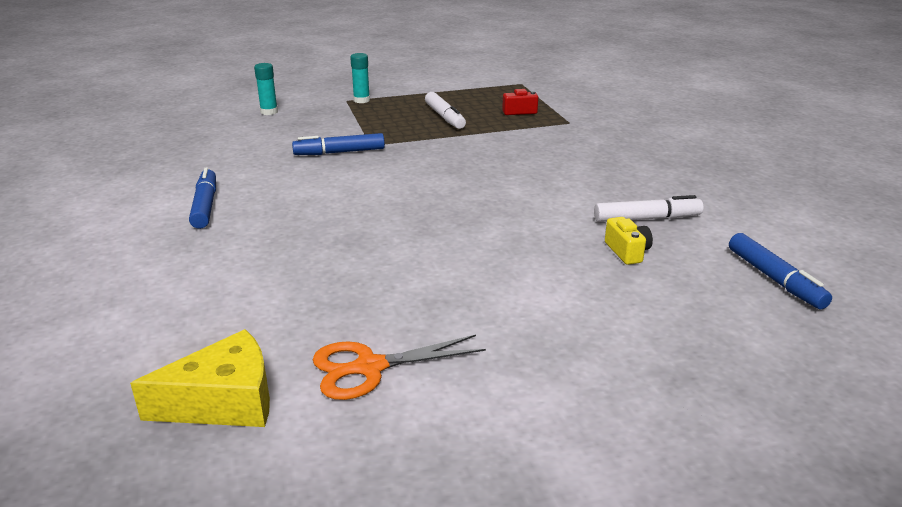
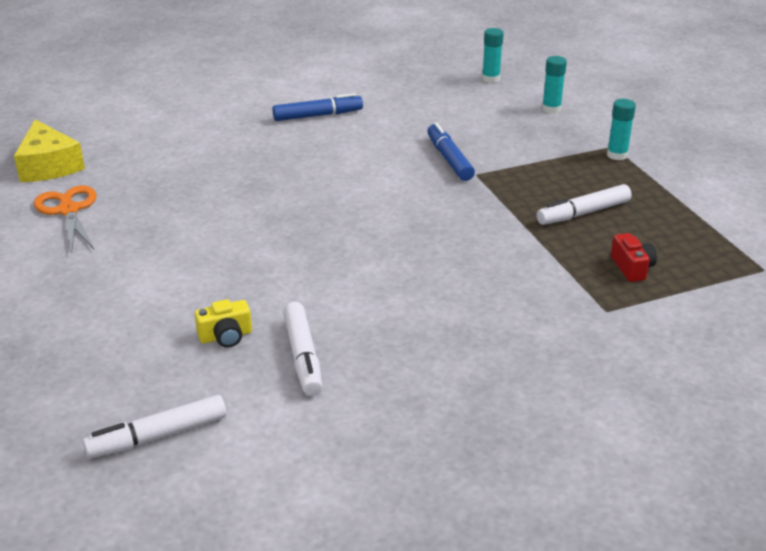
camera: 85 degrees right, 5 degrees up
(188, 127) = (490, 79): none -> turquoise glue stick
(774, 279) = (158, 436): blue marker -> white marker

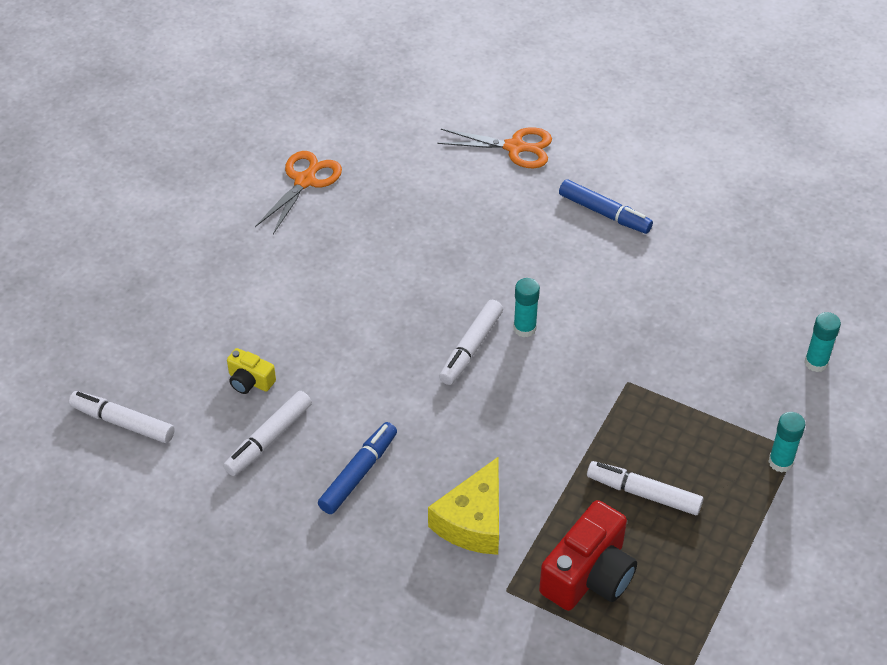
camera: 50 degrees right, 15 degrees up
(48, 166) = (347, 122): yellow cheese -> yellow cheese (473, 521)
(203, 117) = (515, 147): none -> orange scissors
(354, 218) = (470, 348): none -> white marker
(449, 159) = (632, 347): blue marker -> blue marker (359, 473)
(490, 79) = (823, 282): turquoise glue stick -> turquoise glue stick (524, 328)
(632, 268) = (589, 575): red camera -> red camera, size x1.93

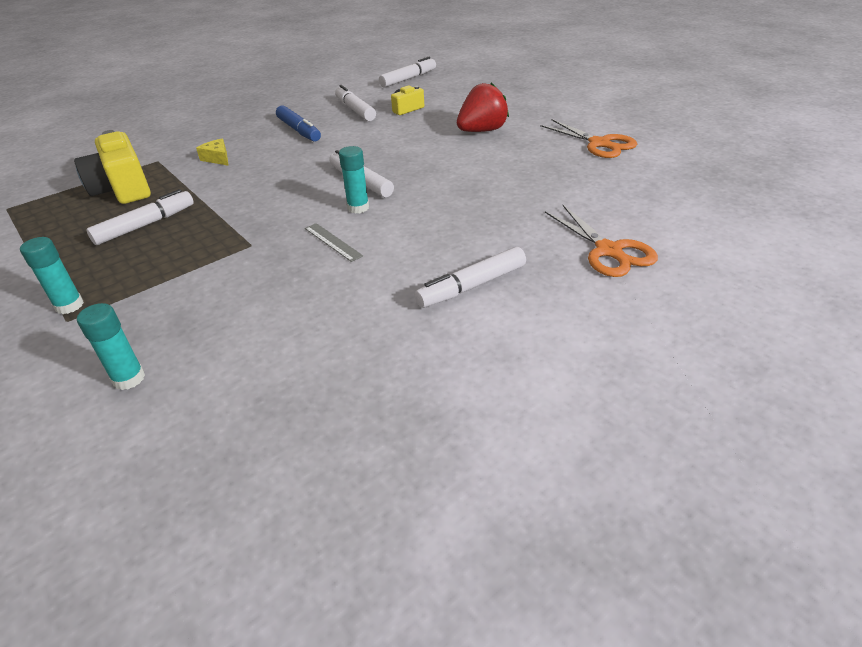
camera: 115 degrees right, 10 degrees down
(300, 283) = (482, 131): none -> red strawberry
(473, 521) = (217, 158): yellow cheese -> yellow cheese, size x0.52
(515, 147) = (609, 251): orange scissors -> orange scissors turned 60 degrees counterclockwise
(589, 575) = (123, 189): red camera -> yellow camera
(591, 322) = (333, 242): none -> grey ruler
(604, 213) = (471, 286): blue marker -> white marker

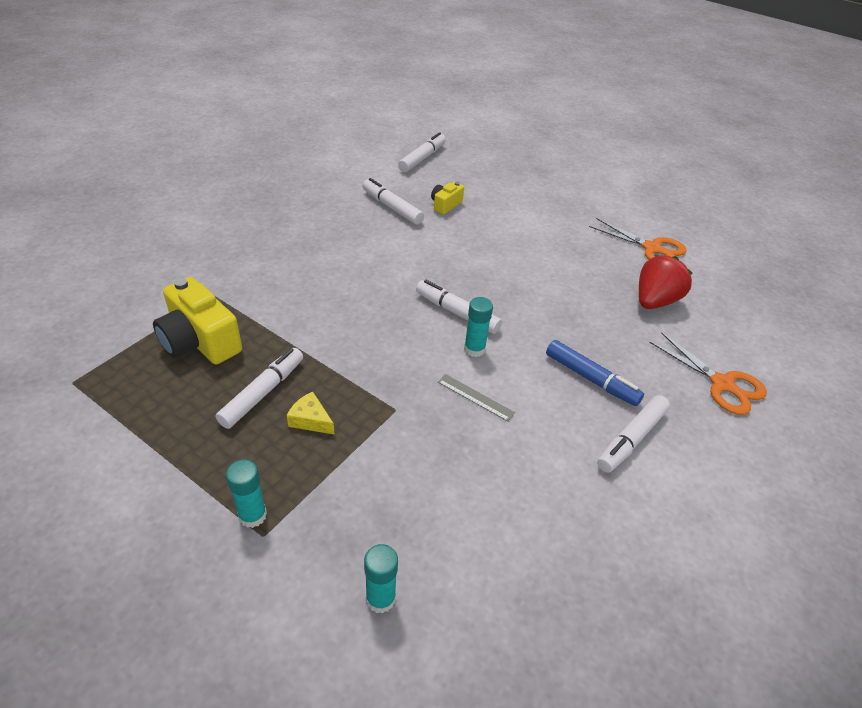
camera: 20 degrees left, 5 degrees up
(217, 158) = (282, 287): yellow cheese -> yellow cheese (311, 420)
(299, 130) = (348, 241): blue marker -> blue marker (591, 379)
(482, 131) = (537, 235): red strawberry -> red strawberry (655, 301)

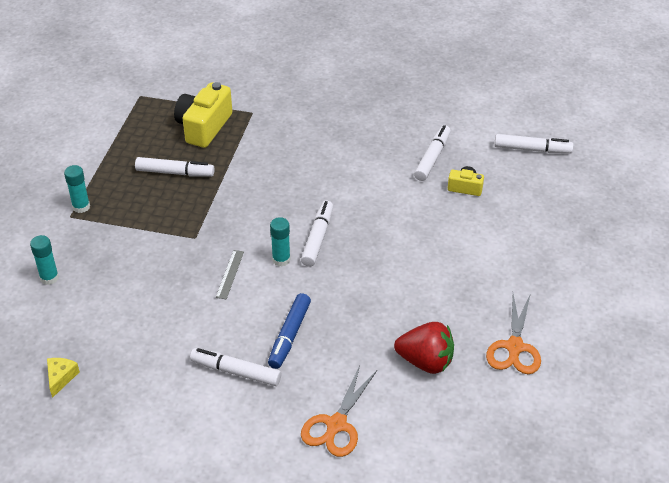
camera: 70 degrees right, 0 degrees up
(311, 420) = (164, 202): yellow cheese -> yellow cheese (61, 378)

